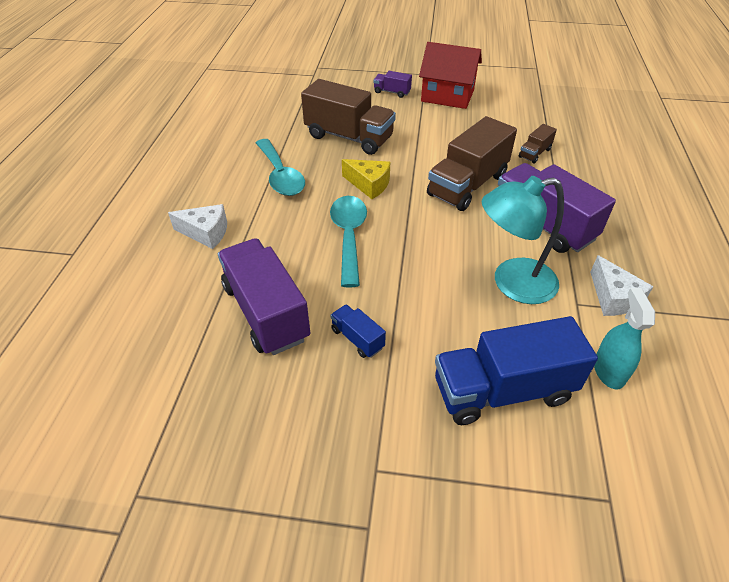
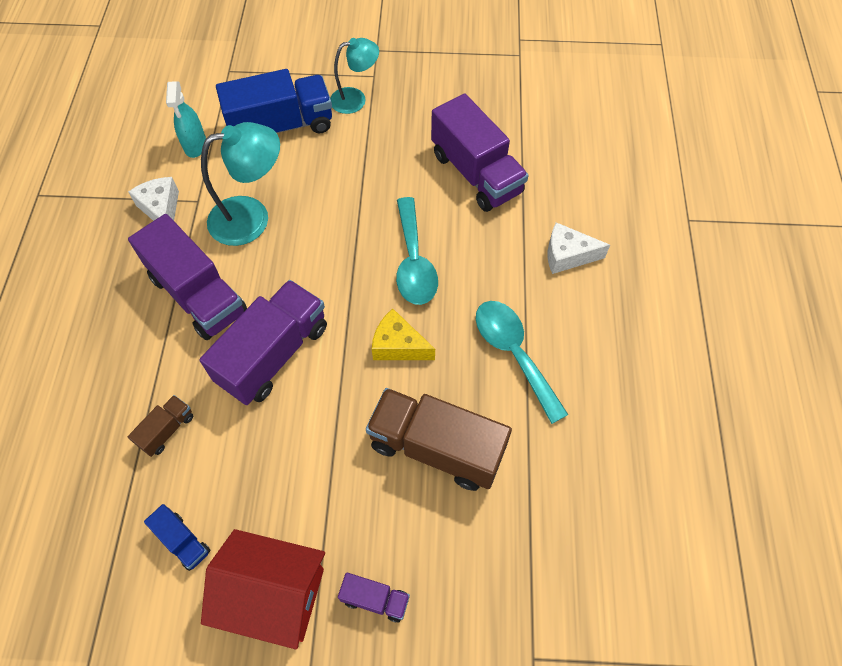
camera: 175 degrees right, 15 degrees up
(357, 339) = (394, 156): blue truck -> blue truck (183, 541)
(404, 427) = (355, 99): none -> turquoise lamp
(467, 185) = (273, 354): brown truck -> purple truck

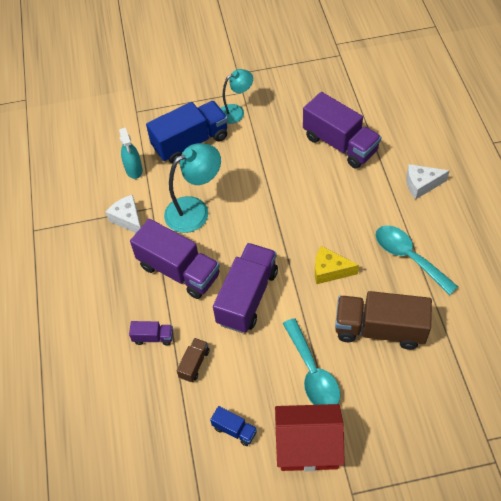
camera: 10 degrees left, 5 degrees down
(375, 599) = (375, 431): purple truck -> purple truck (153, 337)
(414, 262) = (319, 213): turquoise spoon -> turquoise spoon (312, 373)

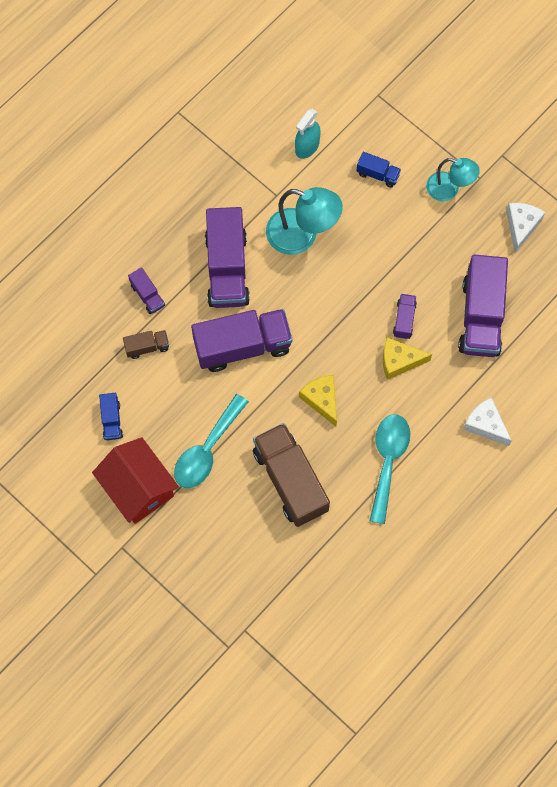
camera: 50 degrees right, 15 degrees up
(128, 219) = (248, 184): white cheese -> white cheese (521, 226)
(190, 142) = (377, 174): blue truck -> blue truck, size x0.46
(308, 187) = (404, 320): none -> purple truck
(336, 207) = (399, 361): none -> yellow cheese

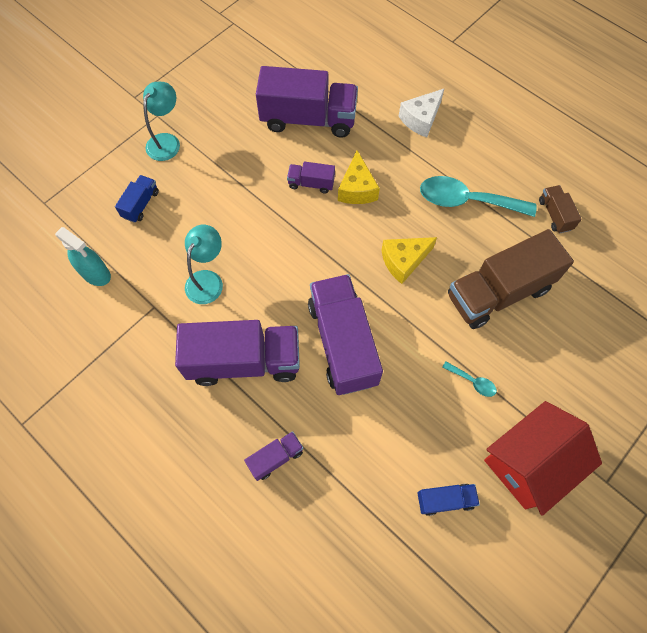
camera: 90 degrees left, 5 degrees down
(147, 347) = (345, 456): brown truck -> brown truck (555, 215)
(207, 450) = (472, 382): turquoise spoon -> turquoise spoon, size x0.44
(302, 236) = (207, 280): turquoise lamp -> turquoise lamp, size x0.65
(521, 226) = (214, 84): white cheese -> none

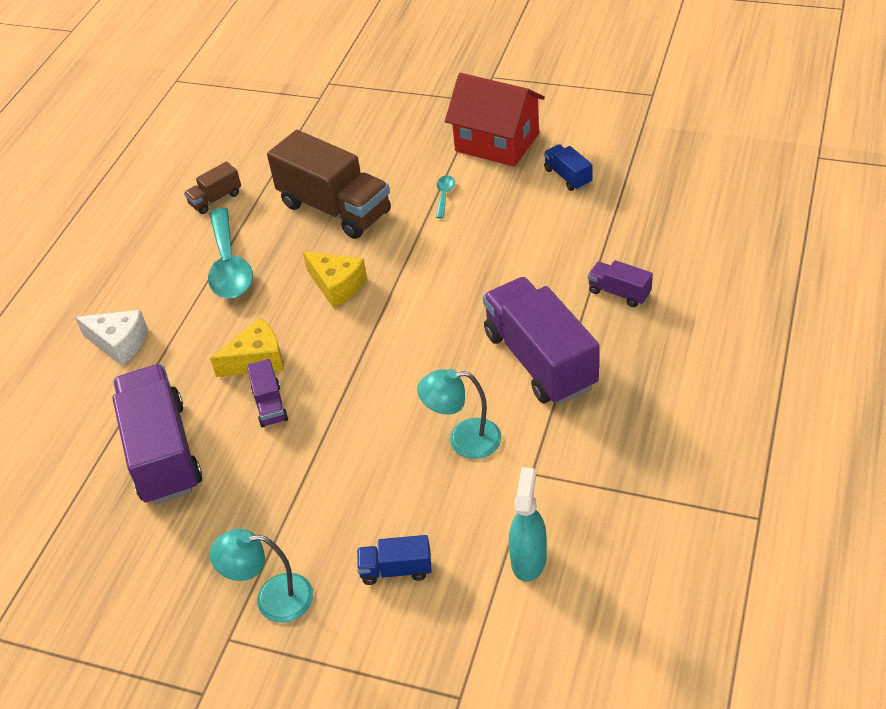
camera: 110 degrees left, 20 degrees down
(342, 343) = (465, 294): purple truck -> none

